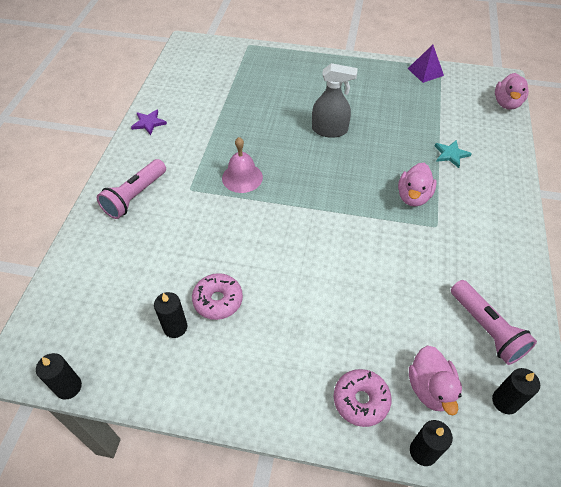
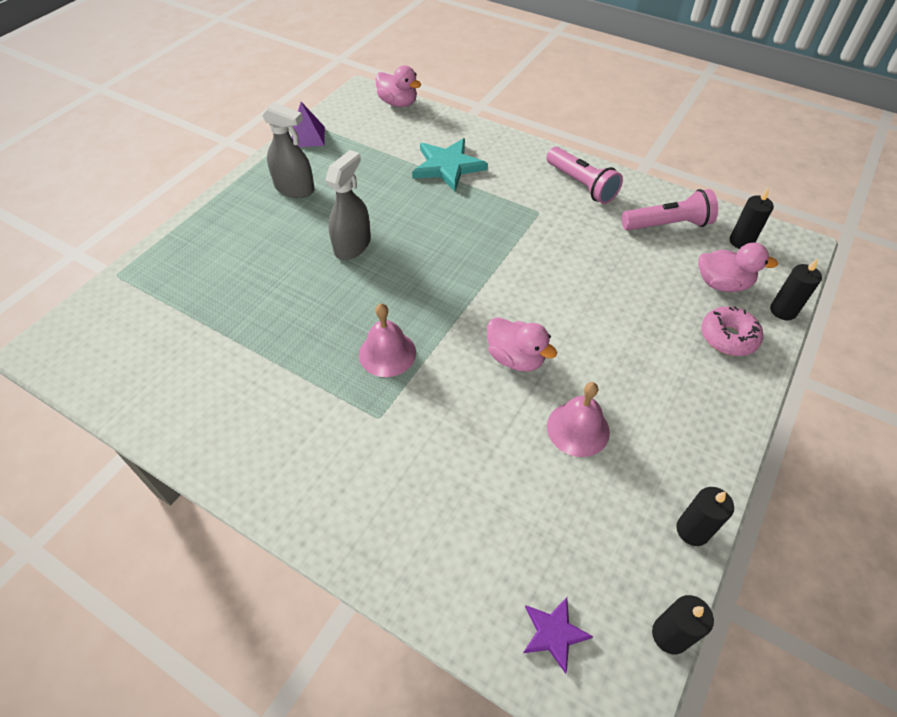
camera: 70 degrees left, 0 degrees up
(135, 196) = (358, 491): pink flashlight -> pink flashlight (581, 185)
(148, 123) = (205, 442): purple star -> purple star (554, 633)
(175, 327) = (605, 484): black candle -> black candle (692, 530)
(218, 300) = (578, 429): pink donut -> pink bell
(367, 85) = (295, 188): none -> grey spray bottle
(413, 197) = (493, 214): pink duck -> pink duck (515, 358)
(450, 154) = (447, 166): turquoise star -> turquoise star, size x1.82

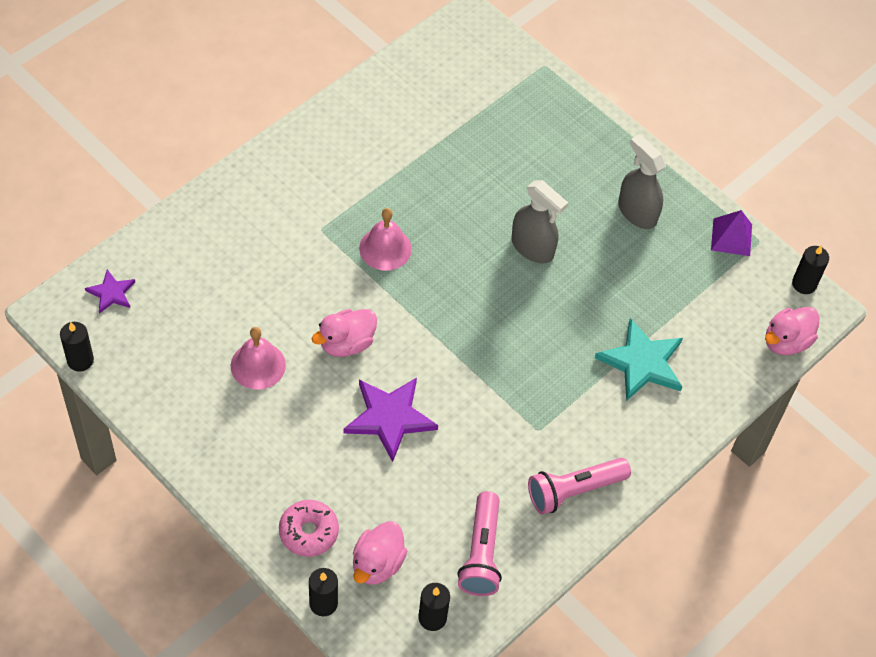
camera: 100 degrees right, 5 degrees up
(295, 188) = (637, 212): grey spray bottle -> grey spray bottle turned 105 degrees clockwise
(580, 306) = (389, 418): none -> purple star
(692, 530) = (142, 409): black candle -> black candle (804, 284)

